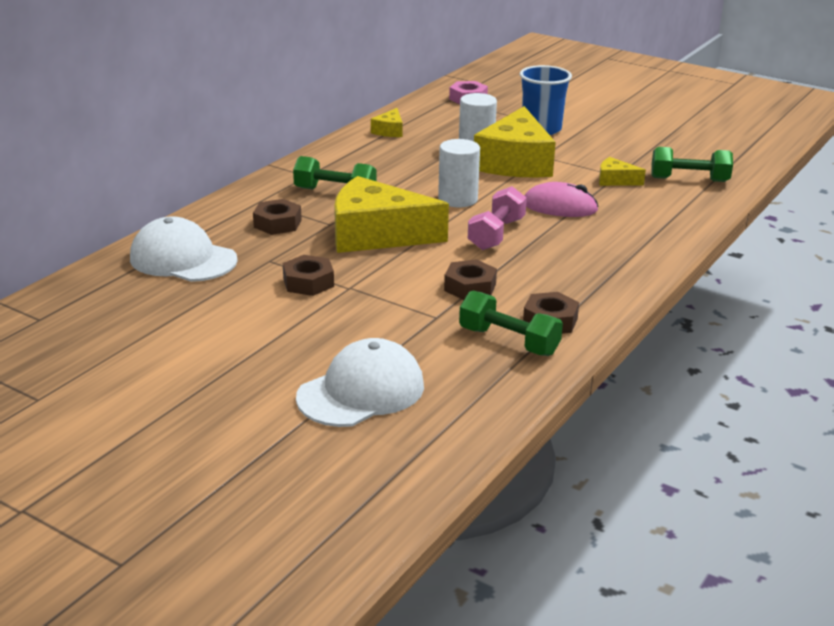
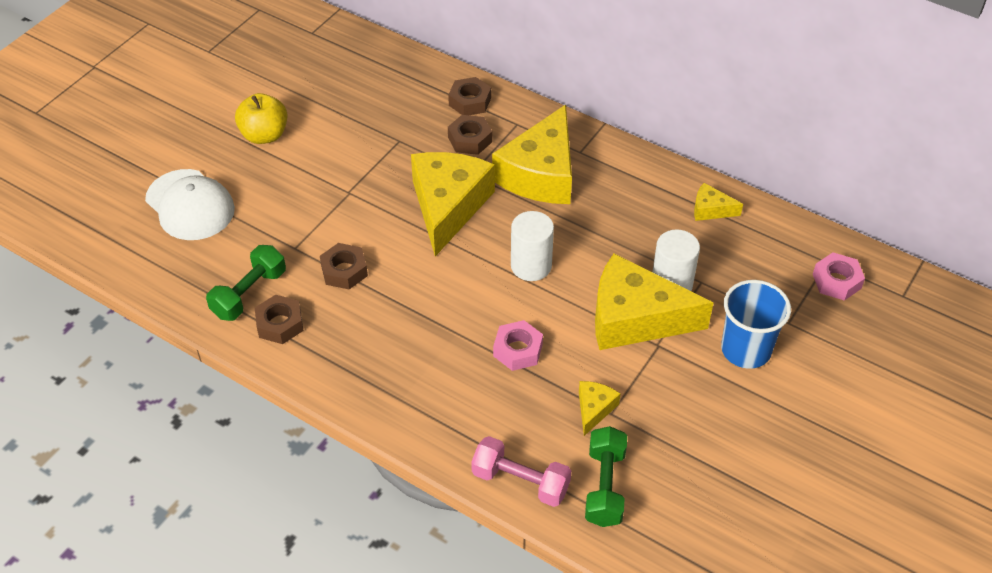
camera: 90 degrees right, 20 degrees up
(183, 259) = (402, 90): white cap -> none
(238, 344) = (264, 135): none -> yellow apple
(308, 282) = (358, 166): brown nut -> brown nut (470, 101)
(335, 192) = (541, 174): green dumbbell -> yellow cheese
(496, 234) = (451, 294): pink dumbbell -> pink dumbbell (520, 482)
(560, 207) = (518, 350): pink mouse -> pink nut

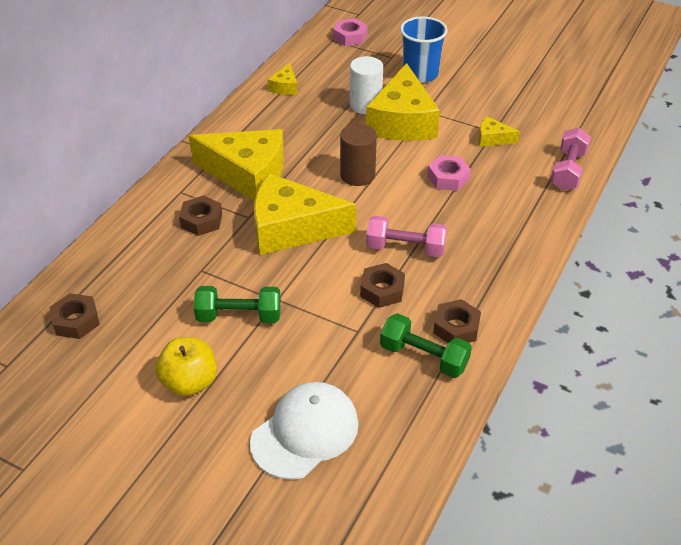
camera: 95 degrees left, 5 degrees down
(402, 296) = (405, 248): none -> pink dumbbell
(470, 101) = (146, 224): brown nut -> brown nut (76, 321)
(531, 266) = (357, 175): white cylinder -> brown cylinder
(604, 486) = (556, 133): green dumbbell -> green dumbbell (239, 316)

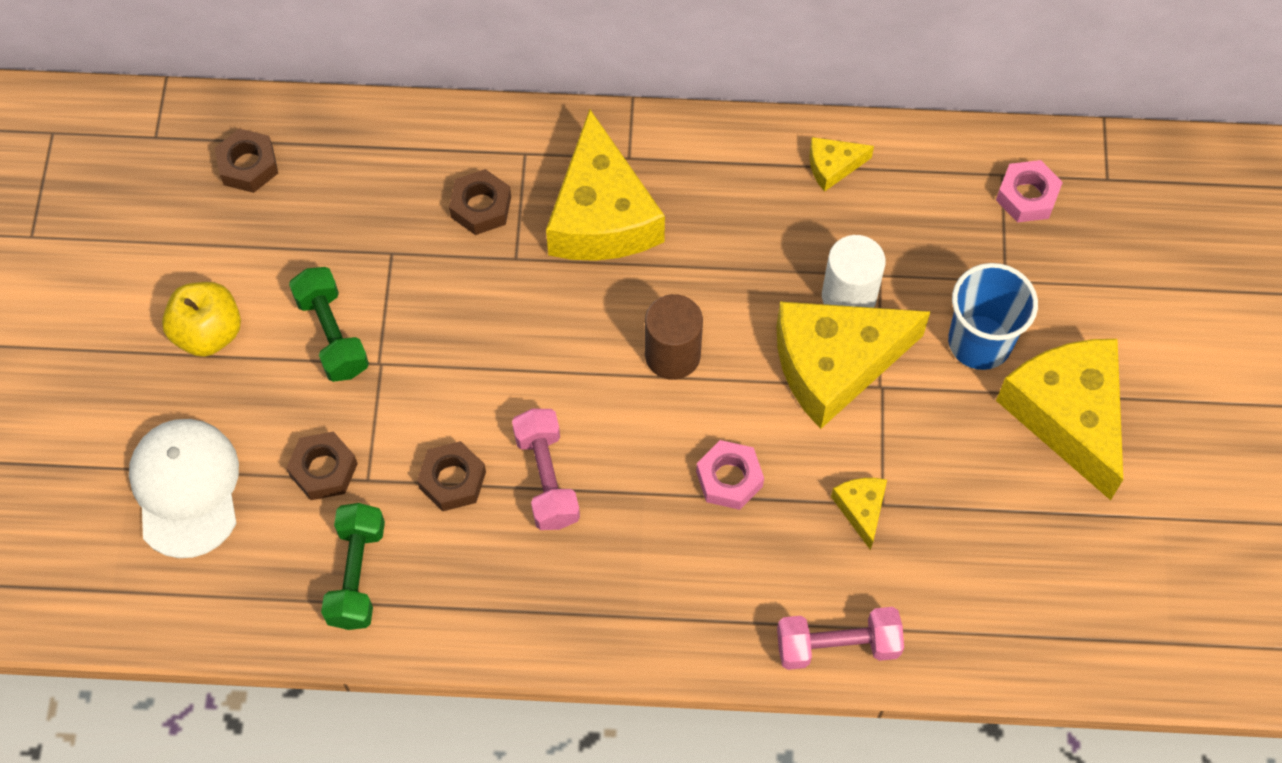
camera: 65 degrees right, 20 degrees up
(292, 228) = (518, 321): yellow cheese -> yellow cheese (1068, 415)
(305, 432) = (186, 488): white cap -> white cap turned 120 degrees counterclockwise
(456, 327) = (425, 595): brown nut -> brown nut (323, 470)

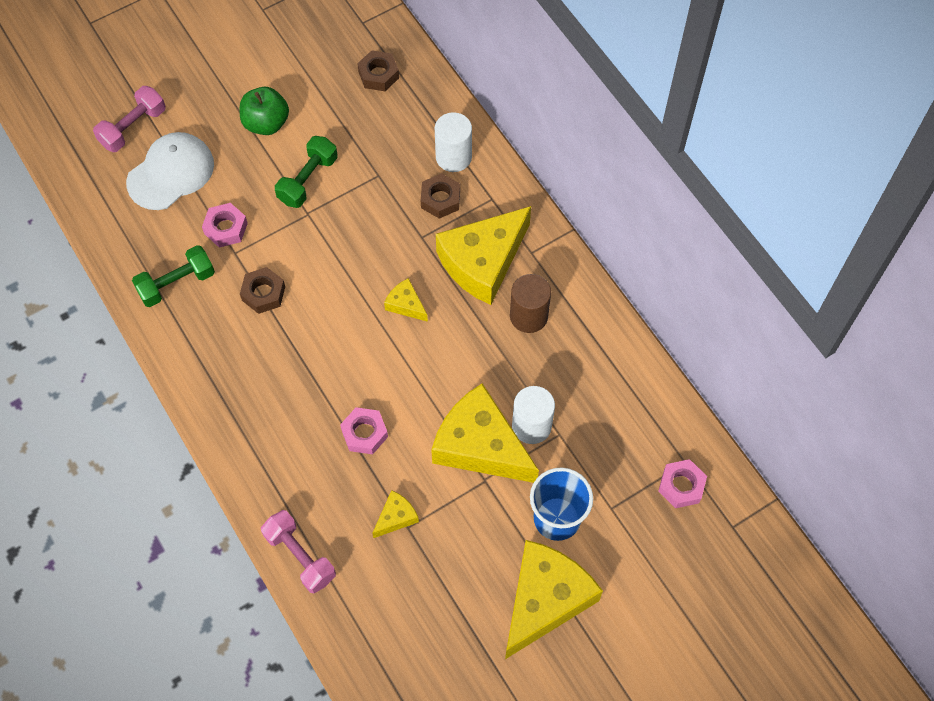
camera: 55 degrees right, 0 degrees up
(208, 333) = (266, 123): yellow apple -> green apple
(323, 470) = (226, 228): brown nut -> pink nut
(434, 157) = (453, 157): none -> white cylinder
(547, 478) = (298, 339): pink dumbbell -> pink dumbbell (133, 127)
(672, 355) = (421, 355): brown cylinder -> brown cylinder (528, 316)
(833, 166) = (613, 363): yellow cheese -> yellow cheese (406, 304)

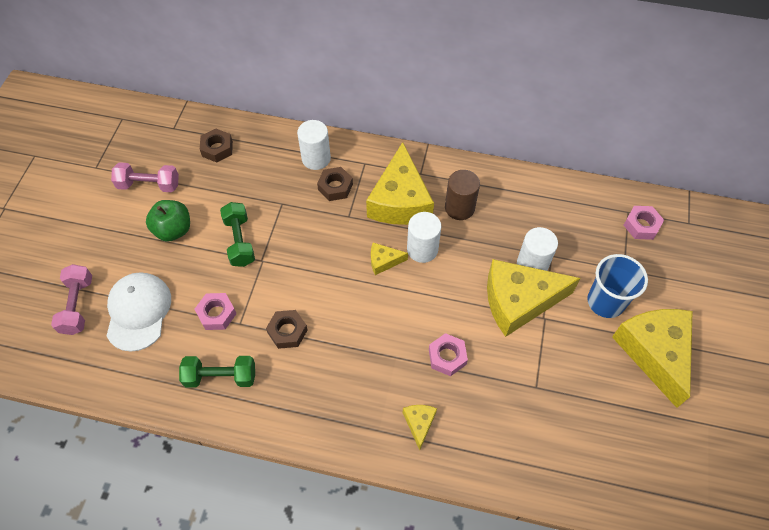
camera: 45 degrees left, 5 degrees down
(176, 284) = (221, 377): green dumbbell -> green dumbbell turned 75 degrees clockwise
(300, 556) = (497, 470): pink dumbbell -> pink dumbbell (149, 185)
(396, 517) = (523, 388): yellow cheese -> yellow cheese (419, 424)
(451, 324) = (422, 249): none -> white cylinder

